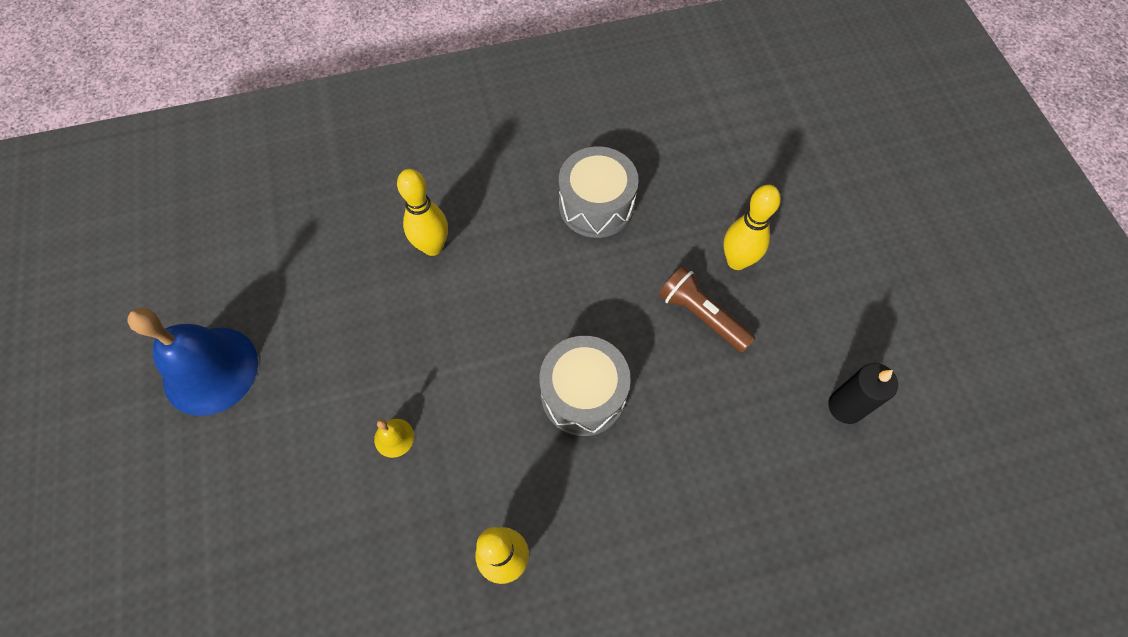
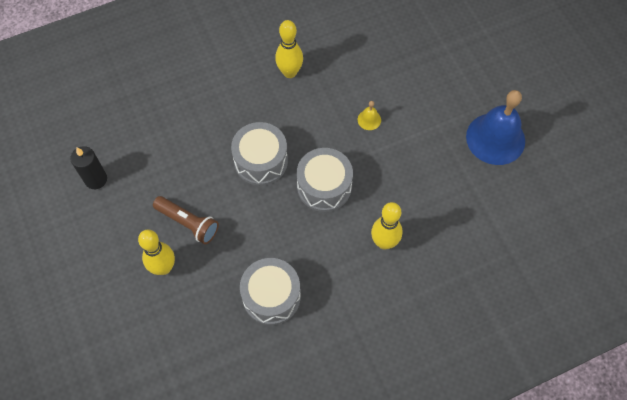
camera: 170 degrees right, 0 degrees up
(495, 337) = (324, 186): none -> grey drum

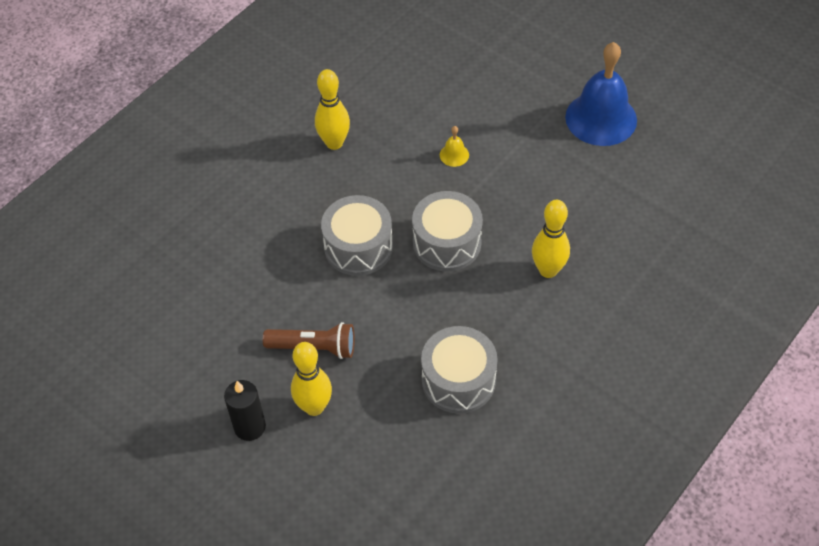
camera: 25 degrees left, 10 degrees down
(96, 179) = (171, 350): black candle -> black candle (250, 427)

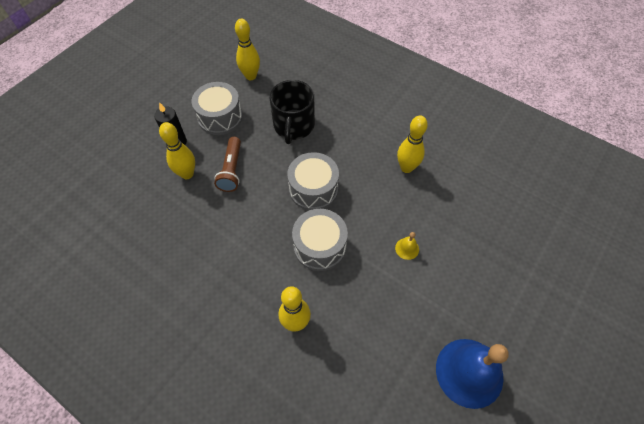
camera: 85 degrees right, 5 degrees up
(124, 327) = (251, 76): none -> yellow bowling pin
(241, 268) = (293, 126): none -> black mug
(458, 380) = (199, 258): grey drum -> grey drum (220, 117)

